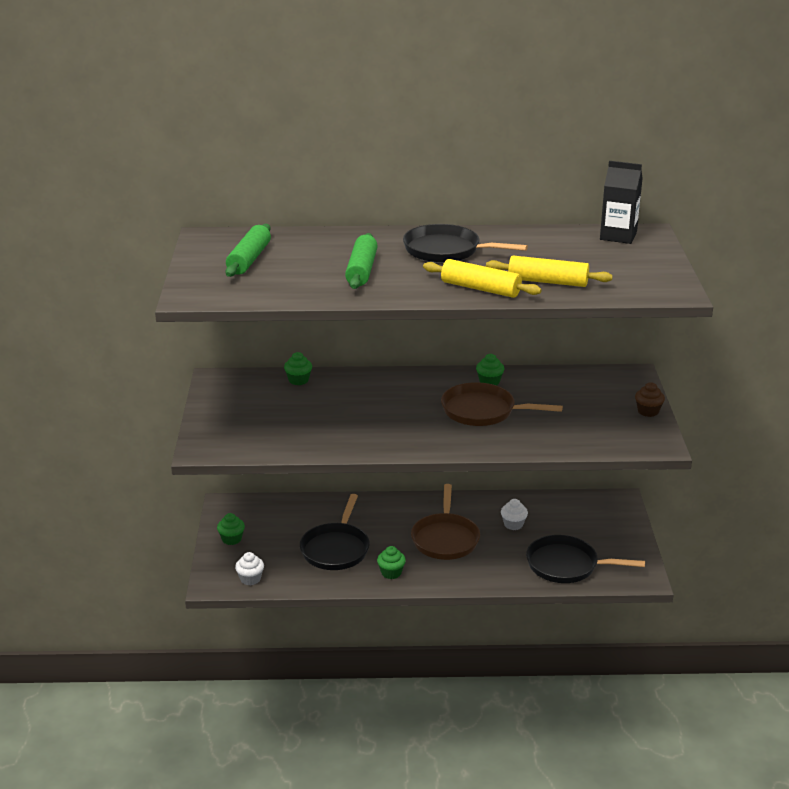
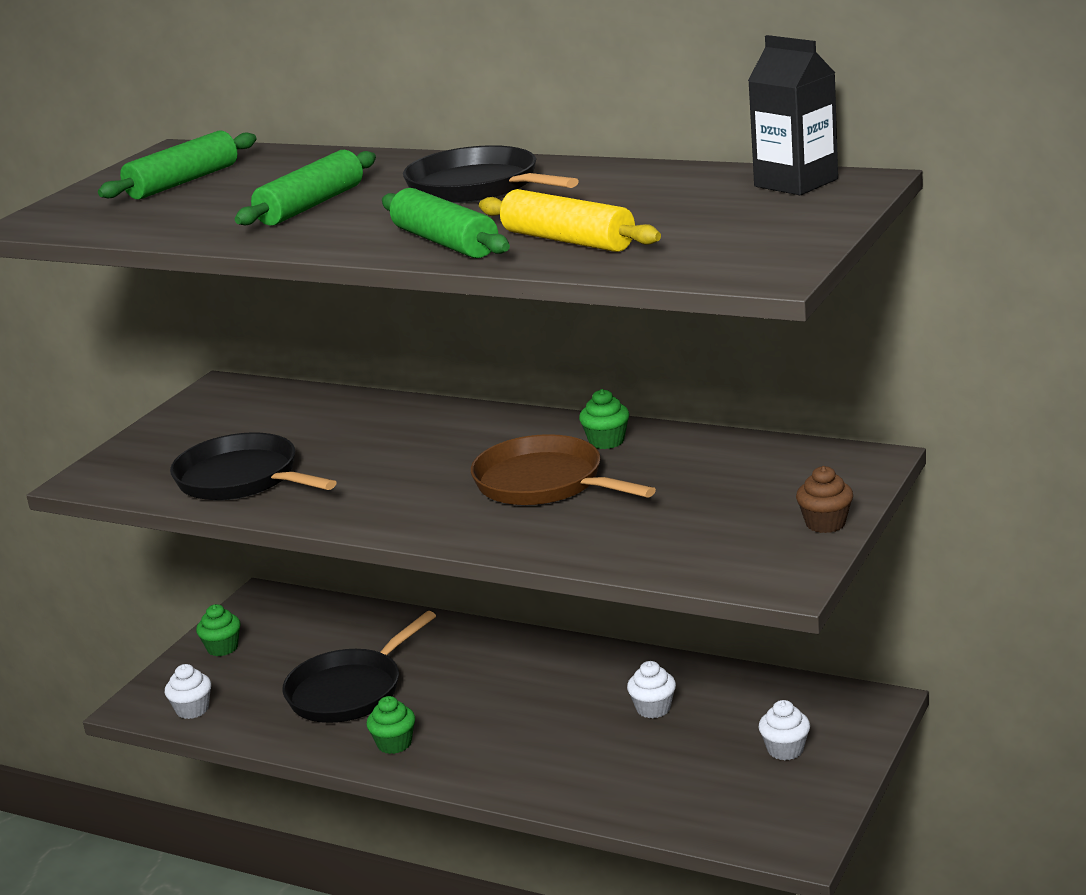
camera: 30 degrees right, 5 degrees down
(298, 380) = (327, 403): green cupcake -> none
(445, 538) = (524, 709): brown pan -> none
(480, 289) = (445, 242): yellow rolling pin -> green rolling pin
(566, 565) = (681, 793): black pan -> black pan (242, 479)
(597, 532) = (785, 750): none -> white cupcake

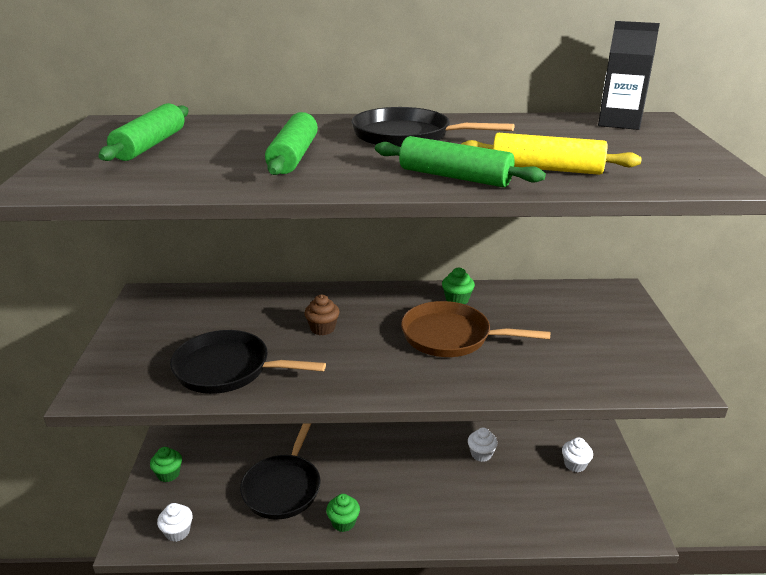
camera: 30 degrees left, 5 degrees up
(825, 523) = (650, 337): brown cupcake -> brown cupcake (322, 328)

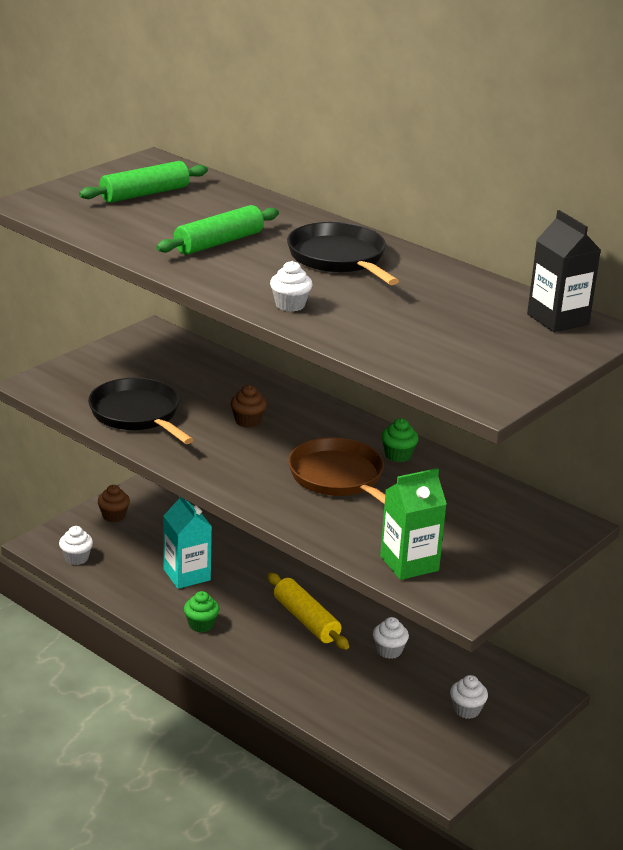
camera: 40 degrees right, 0 degrees up
(168, 474) = (113, 516): green cupcake -> brown cupcake
(283, 487) = (187, 575): black pan -> turquoise carton
(454, 177) = (290, 305): green rolling pin -> white cupcake
(546, 169) = (372, 328): yellow rolling pin -> yellow rolling pin (306, 620)
(598, 373) = (409, 563): none -> green carton

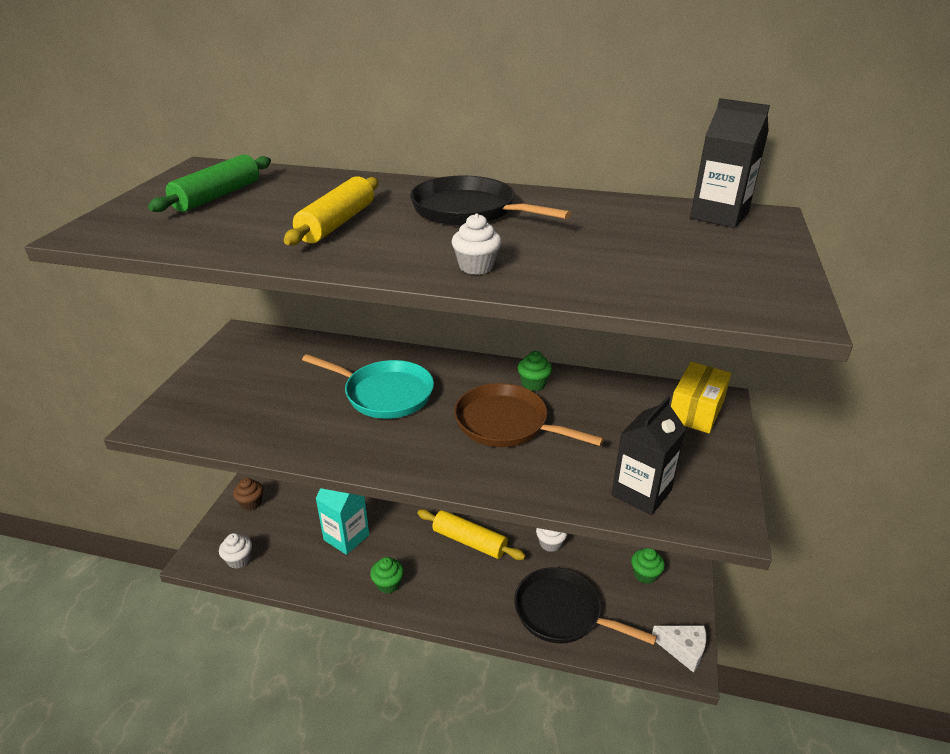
camera: 25 degrees left, 5 degrees up
(137, 414) = (277, 421): black pan -> black pan (562, 612)
(218, 243) = (337, 223): green rolling pin -> yellow rolling pin
(248, 421) = (384, 394): brown cupcake -> turquoise pan
(409, 563) = (641, 493): green carton -> black carton
(449, 776) = (683, 649): none -> white cheese
(467, 710) = (645, 574): white cupcake -> green cupcake
(538, 525) = (696, 410): none -> yellow box

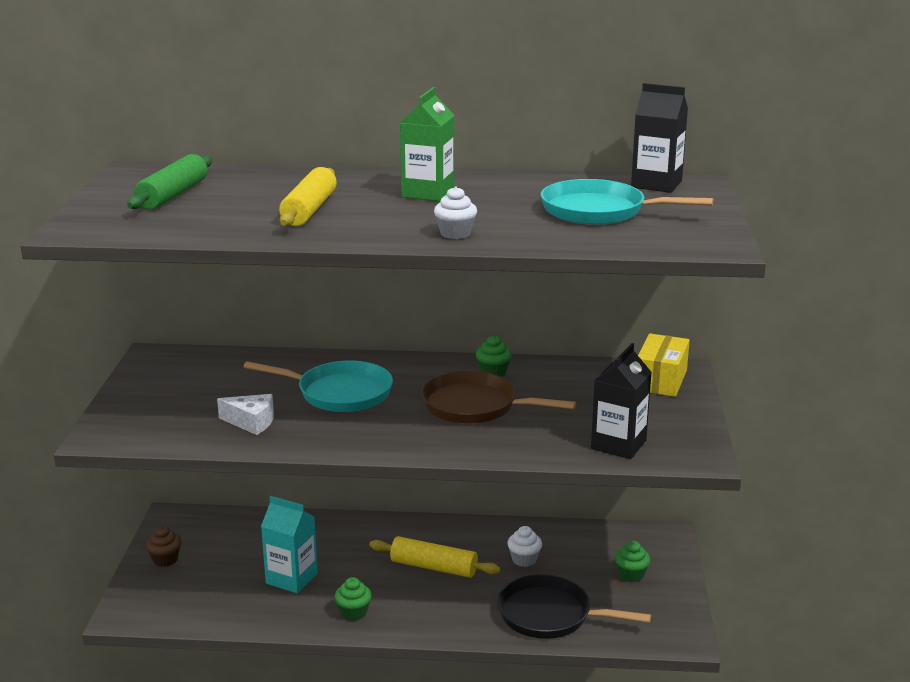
camera: 10 degrees left, 10 degrees down
(239, 560) = (172, 611): white cupcake -> none
(469, 211) = (428, 193): black pan -> green carton
(648, 247) = (599, 211): none -> turquoise pan
(683, 649) = (679, 629): white cheese -> white cheese (251, 422)

